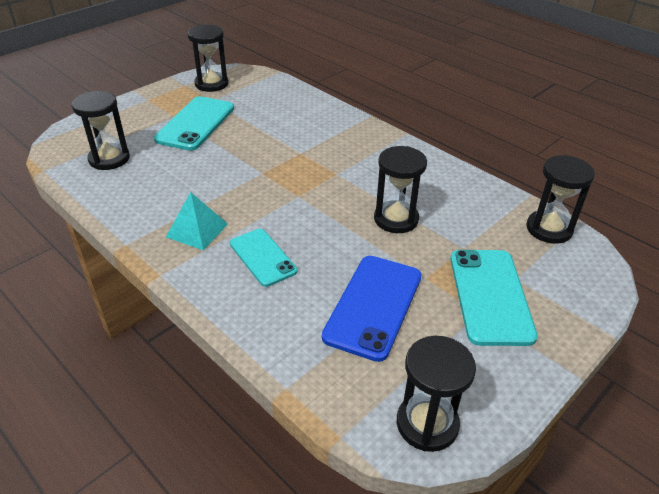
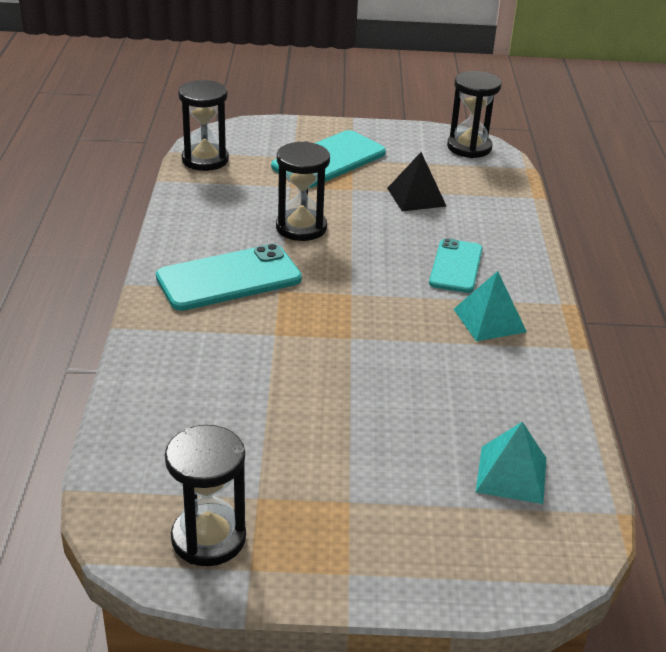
camera: 135 degrees left, 5 degrees down
(109, 159) = (511, 474): black hourglass -> turquoise pyramid
(195, 123) = (336, 462): turquoise phone -> turquoise phone (229, 278)
(373, 306) = (416, 197): blue phone -> black pyramid

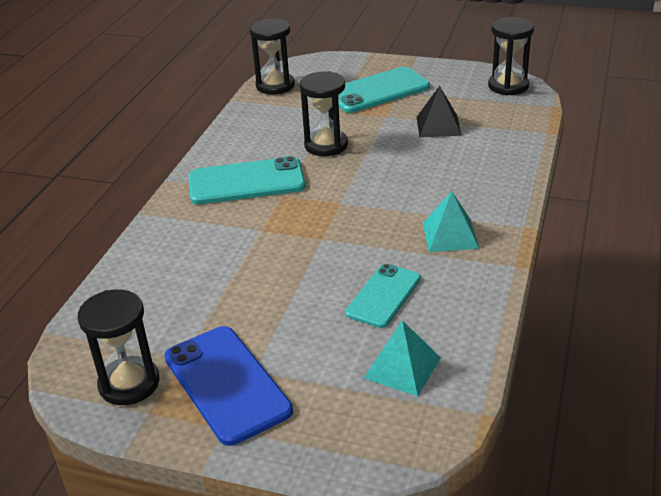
camera: 20 degrees right, 0 degrees up
(326, 521) = (227, 384): none -> blue phone
(456, 266) = (443, 187): turquoise phone -> turquoise phone (383, 296)

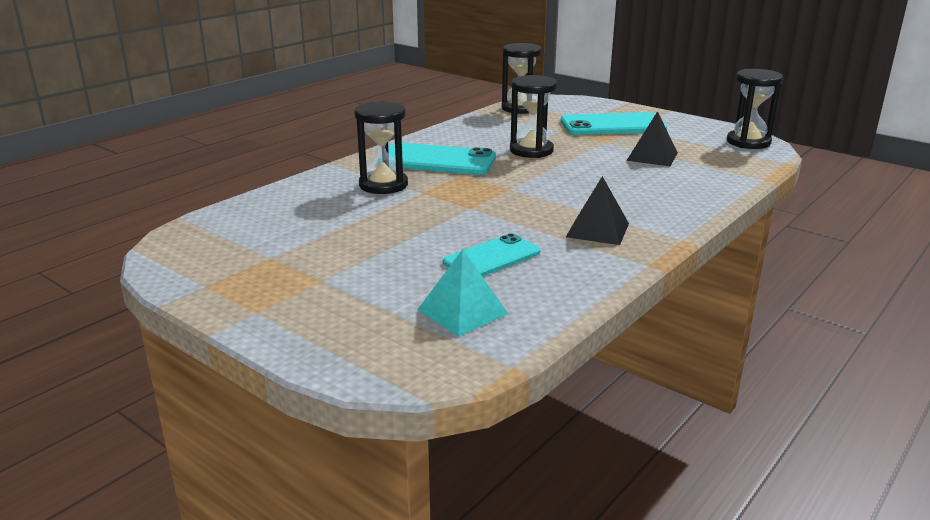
camera: 20 degrees right, 10 degrees down
(129, 383) = (209, 263): black hourglass -> black hourglass (383, 185)
(227, 384) = (289, 283): blue phone -> none
(450, 235) = (597, 230): turquoise pyramid -> black pyramid

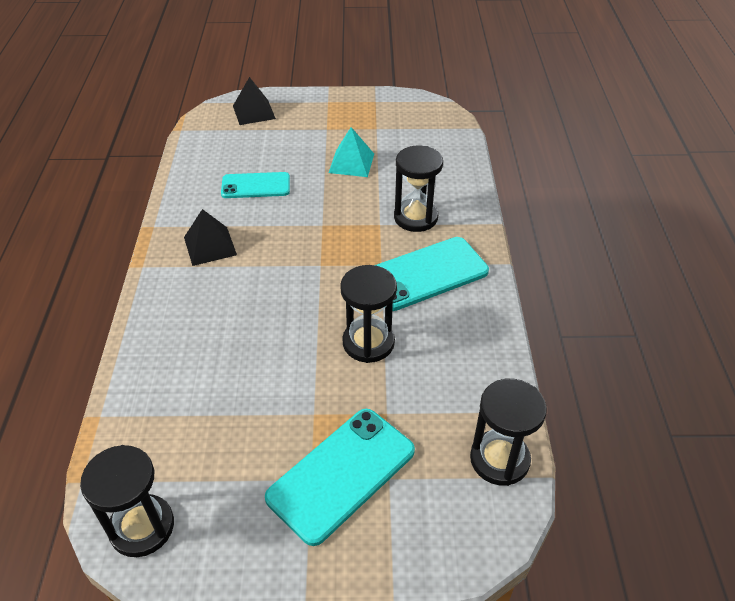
camera: 140 degrees right, 20 degrees up
(462, 311) = (232, 144): turquoise pyramid -> turquoise pyramid (351, 163)
(492, 257) = (256, 186): turquoise phone -> turquoise phone turned 75 degrees clockwise
(652, 156) = (240, 404): black pyramid -> black pyramid (254, 112)

